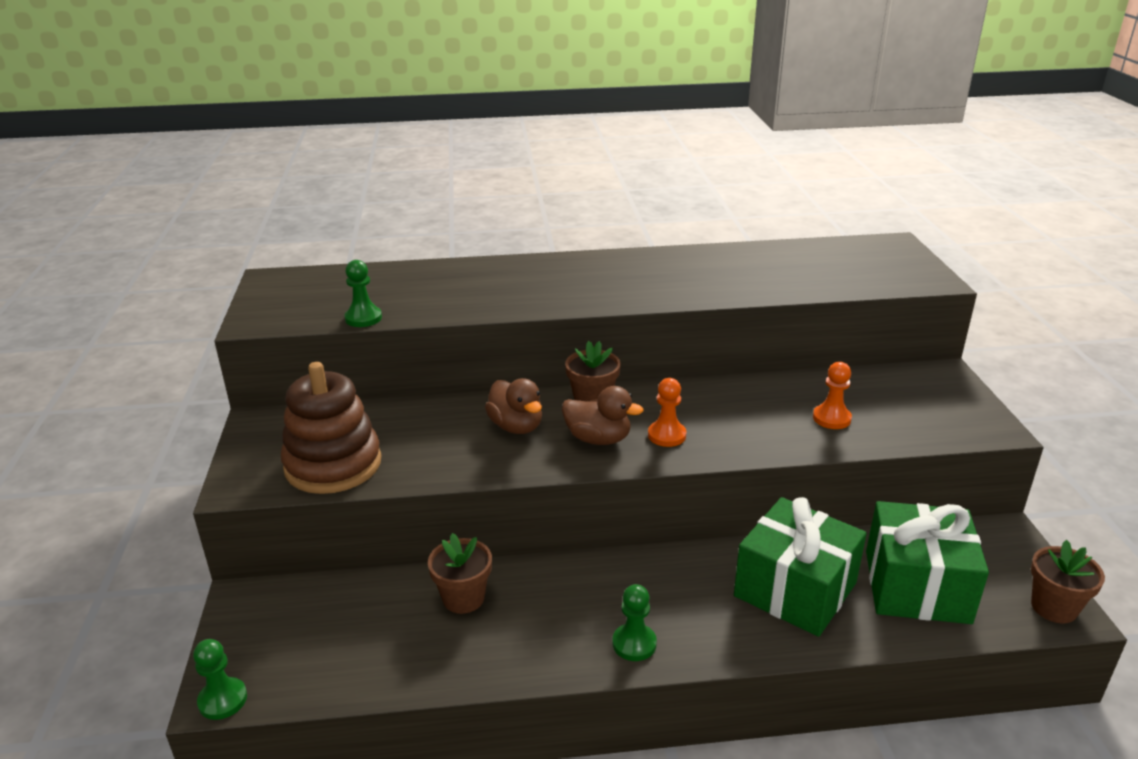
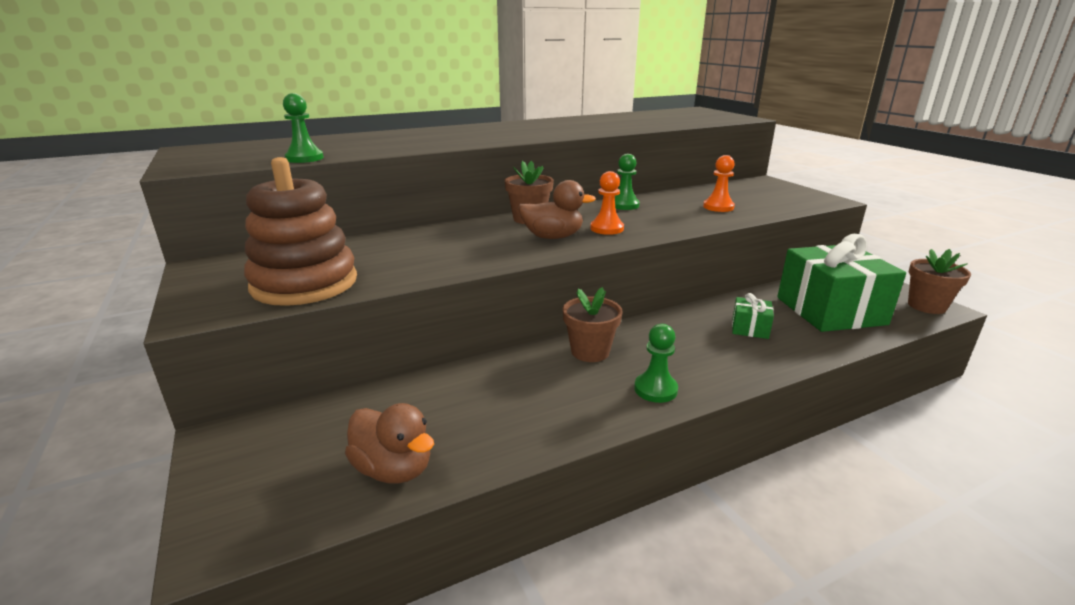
camera: 20 degrees left, 5 degrees down
(223, 700) = (227, 546): green pawn -> green pawn (624, 205)
(463, 598) = (473, 388): brown flower pot -> brown flower pot (590, 351)
(516, 426) = (474, 239): brown duck -> brown duck (393, 469)
(795, 589) = (750, 328): green gift -> green gift, size x0.43

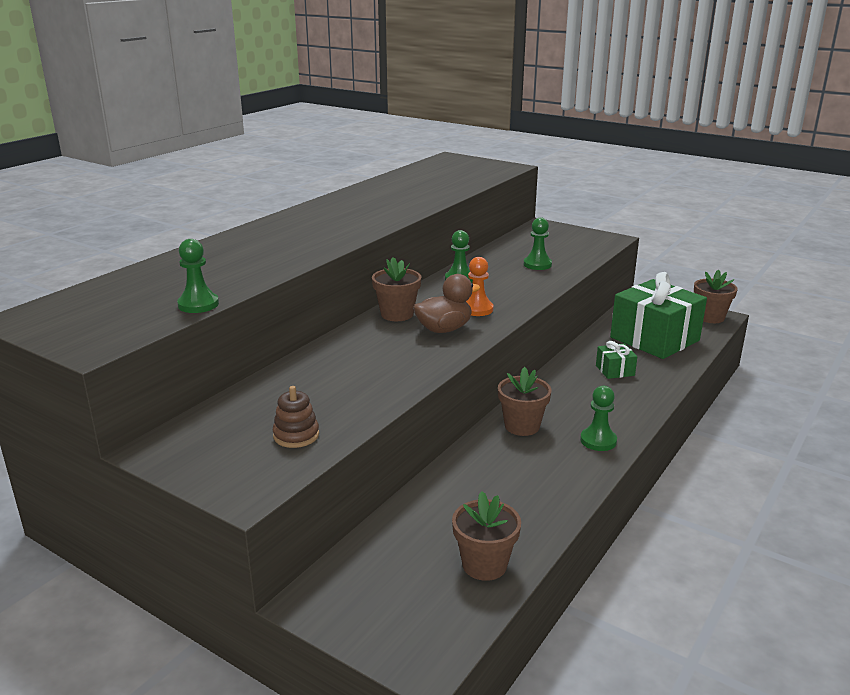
camera: 30 degrees left, 0 degrees up
(304, 283) = (296, 435): brown stacking toy -> brown stacking toy, size x0.44
(393, 469) = (484, 565): brown duck -> brown flower pot
(718, 207) = (537, 264): orange pawn -> green pawn

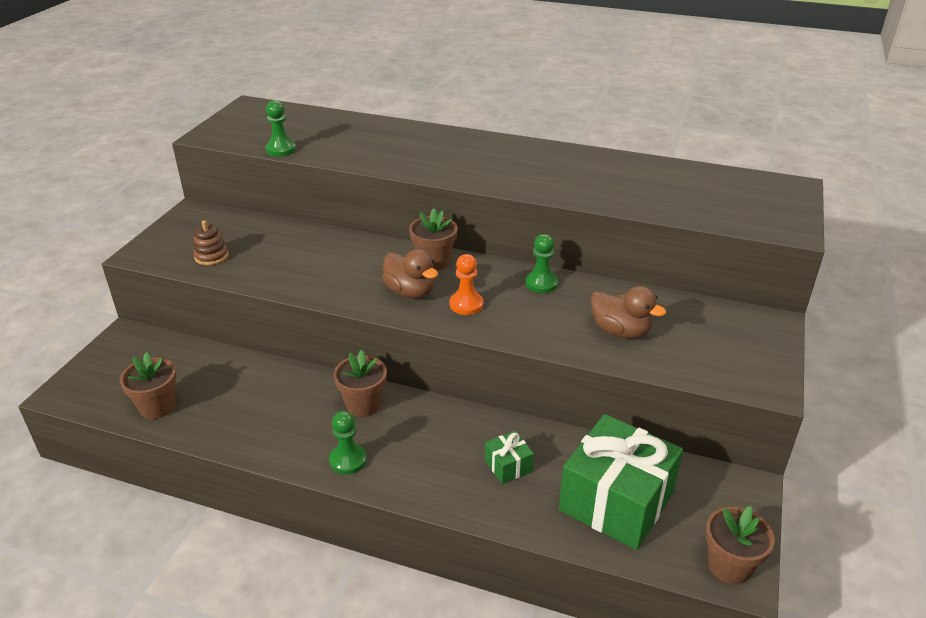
camera: 75 degrees right, 10 degrees up
(537, 264) = (620, 331): green pawn -> brown duck

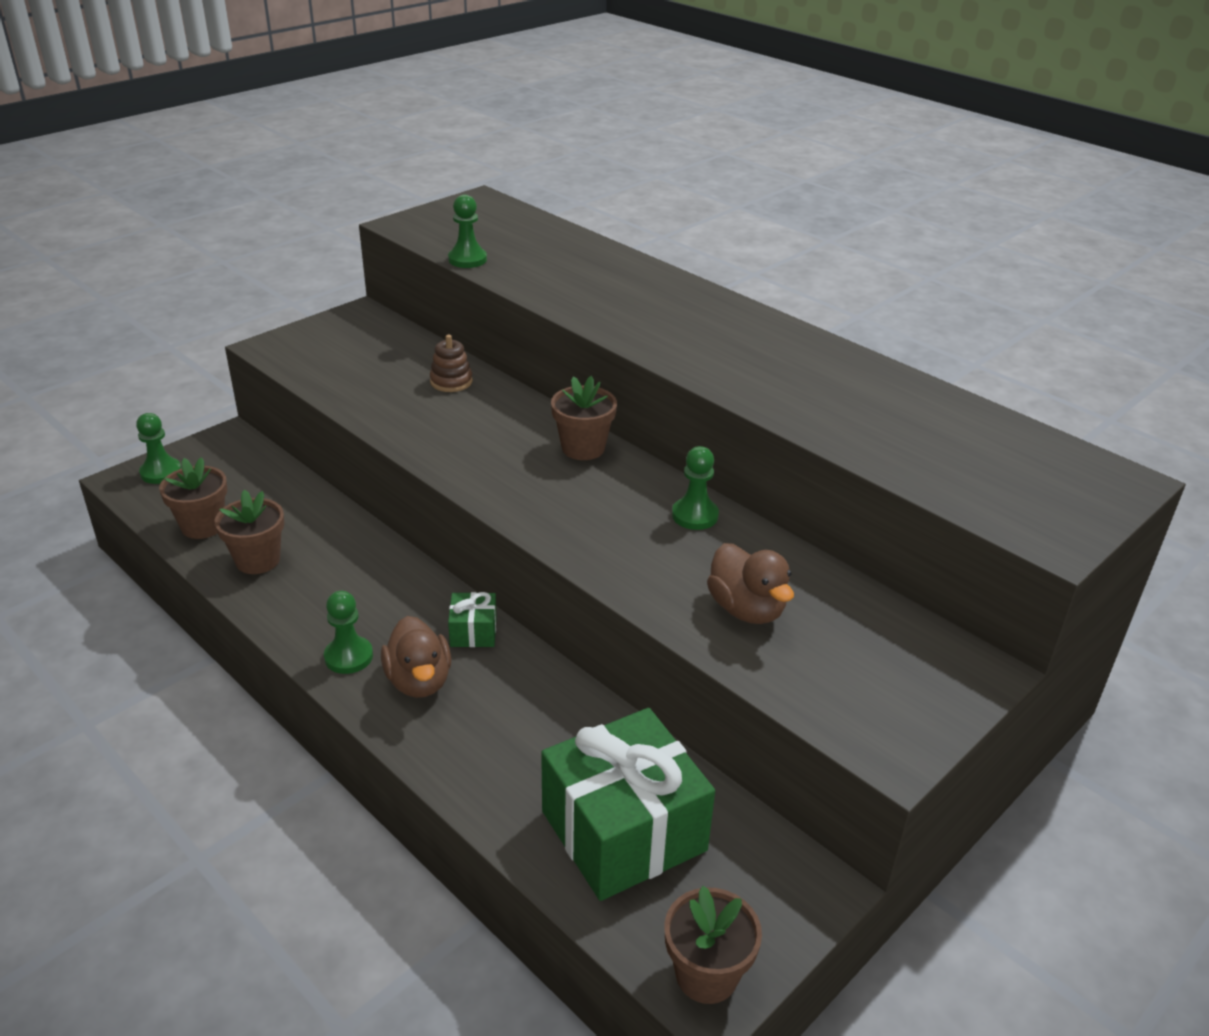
camera: 25 degrees right, 0 degrees up
(88, 378) = (161, 472): none -> green pawn
(211, 256) = (339, 370): brown stacking toy -> brown stacking toy (451, 381)
(363, 404) = (414, 599): brown flower pot -> brown flower pot (258, 560)
(410, 292) = (523, 476): brown duck -> brown duck (419, 681)
(466, 304) = (577, 512): orange pawn -> none
(508, 466) = (524, 734): green gift -> green gift (473, 632)

